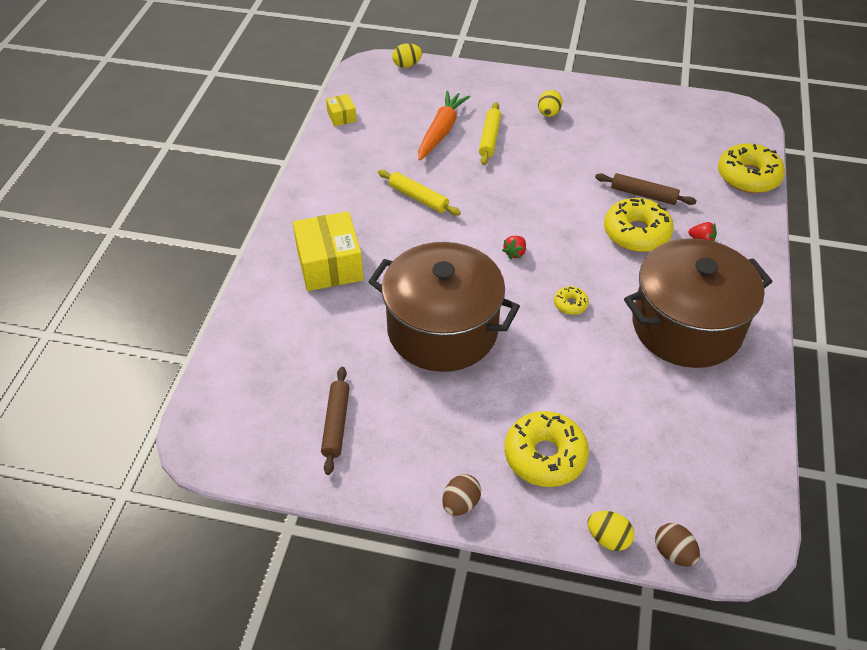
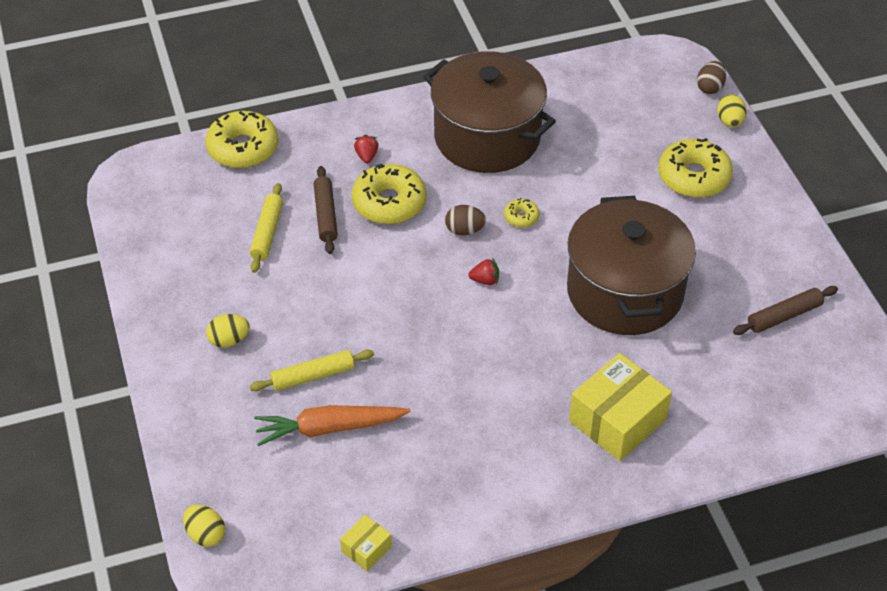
camera: 120 degrees left, 0 degrees up
(418, 198) = (462, 394): yellow rolling pin -> yellow rolling pin (267, 233)
(460, 504) = (778, 207): brown egg -> brown egg (464, 230)

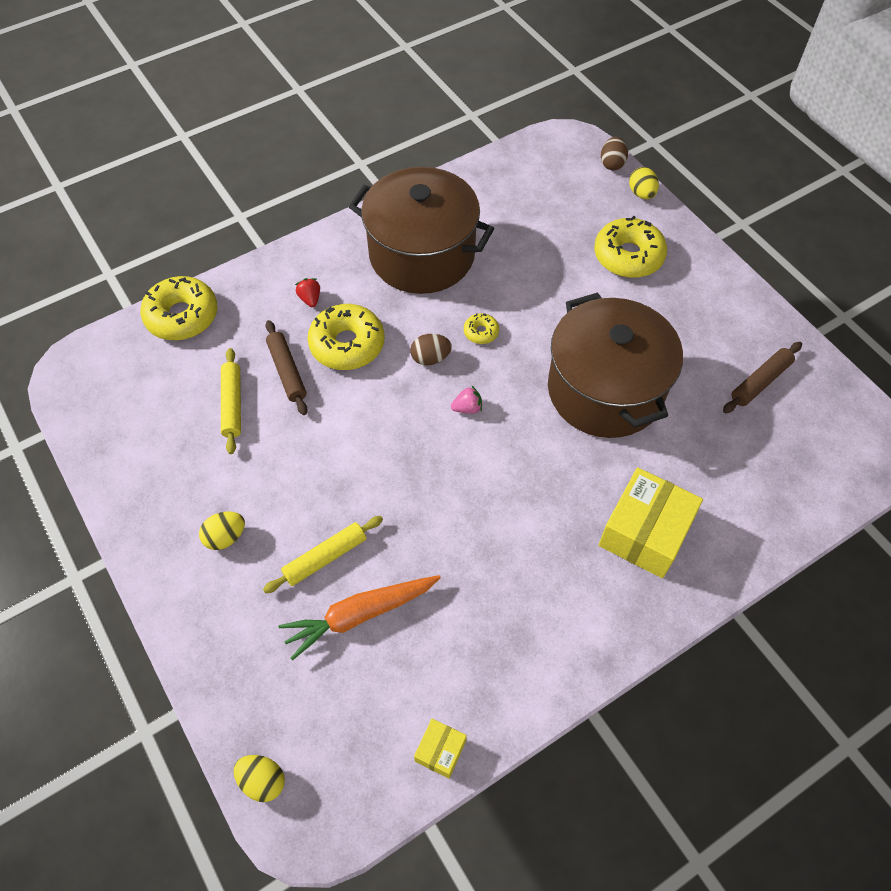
camera: 15 degrees left, 10 degrees up
(485, 280) = (467, 408): red strawberry -> pink strawberry

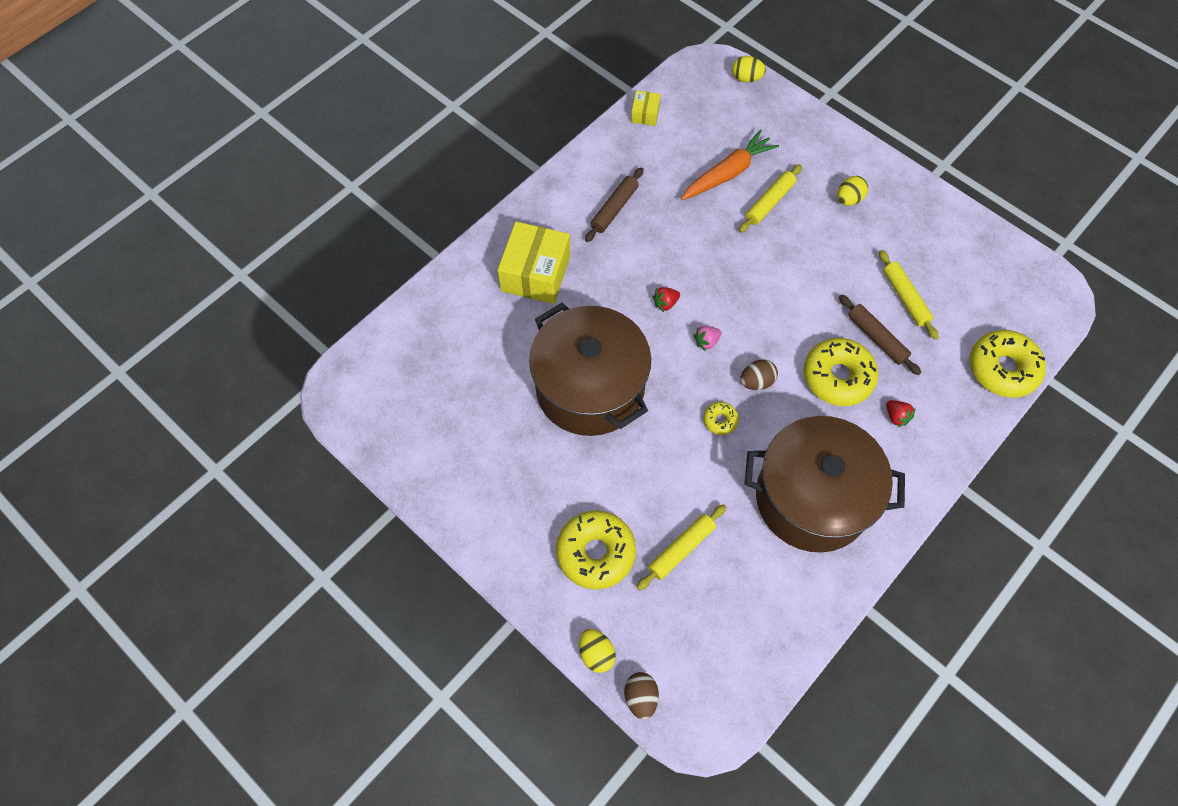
camera: 165 degrees right, 5 degrees up
(498, 460) = (665, 303): none -> red strawberry
(552, 244) = (681, 549): none -> yellow rolling pin
(760, 382) = (448, 431): brown rolling pin -> brown rolling pin (614, 209)

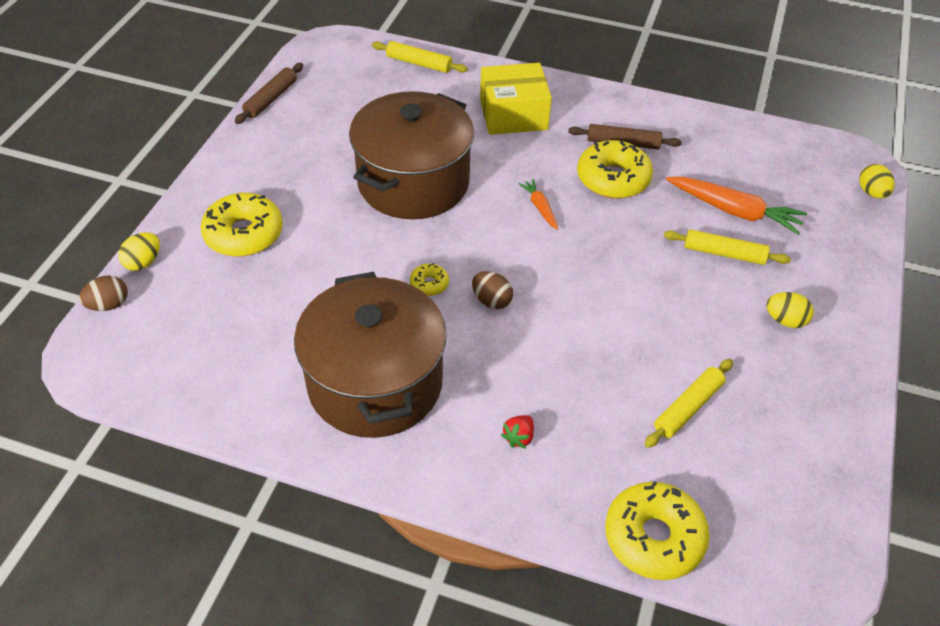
camera: 65 degrees right, 15 degrees down
(645, 114) = (753, 132): yellow box -> none
(665, 303) = (540, 207): red strawberry -> orange carrot
(681, 549) = (272, 293): yellow rolling pin -> yellow rolling pin (419, 63)
(706, 342) = (515, 249): pink strawberry -> none
(837, 377) = (539, 369): yellow donut -> yellow donut (613, 179)
(876, 338) = (613, 393): brown rolling pin -> brown rolling pin (271, 99)

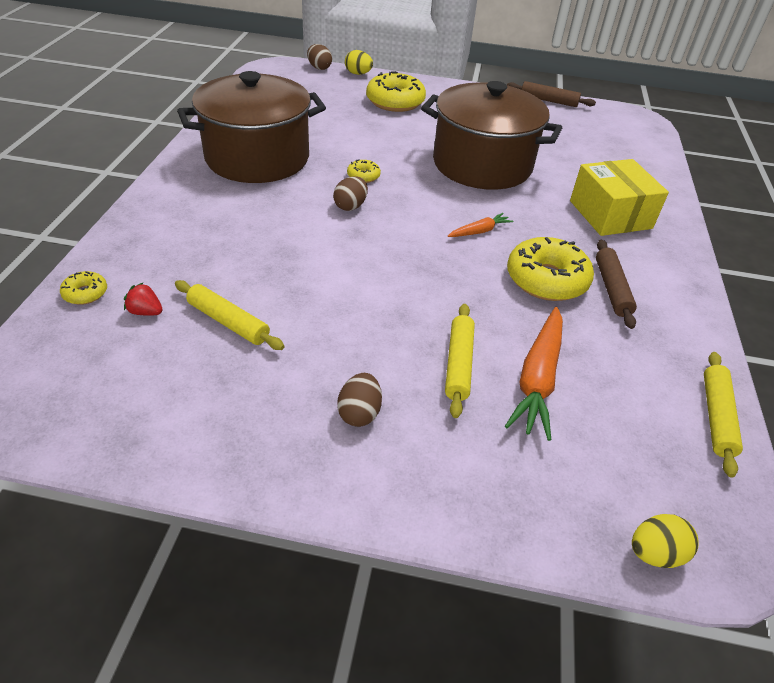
camera: 80 degrees right, 5 degrees down
(419, 63) = (648, 161): yellow rolling pin -> yellow rolling pin (716, 417)
(519, 437) = (201, 222): red strawberry -> red strawberry (146, 312)
(654, 537) = (85, 293): yellow donut -> yellow donut, size x0.47
(785, 320) = (359, 413): yellow egg -> brown egg

